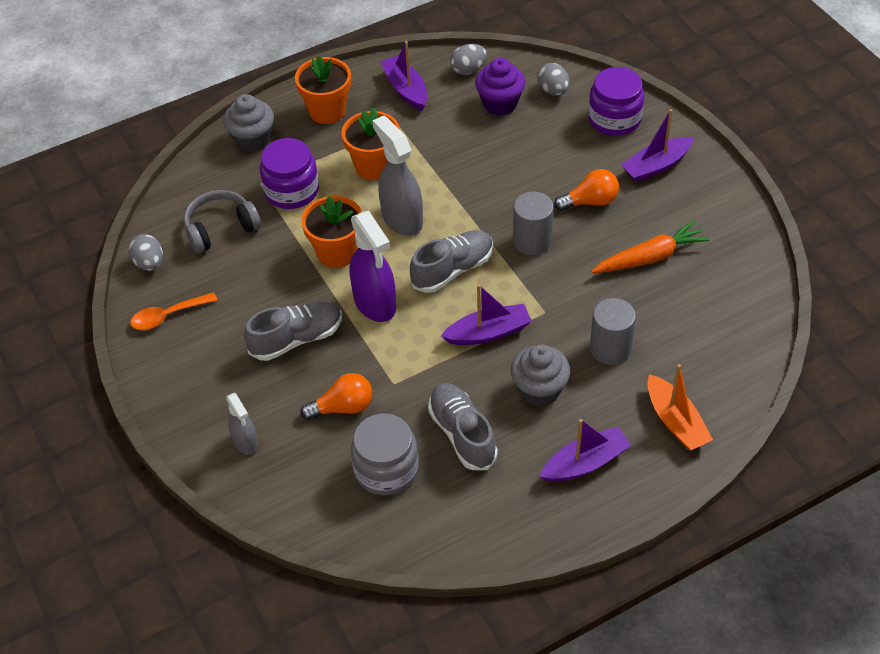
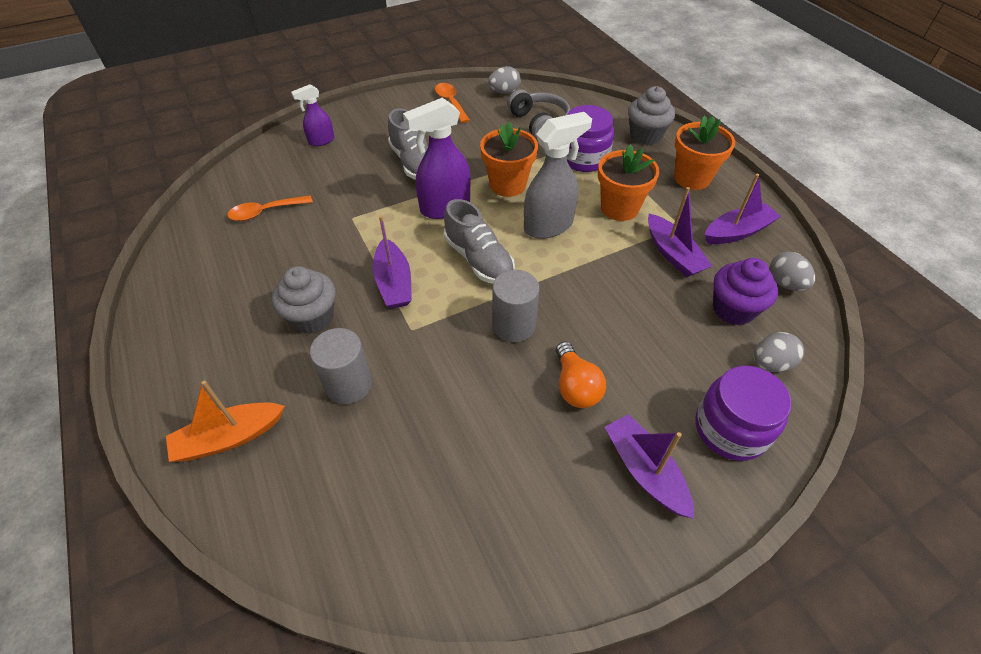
camera: 90 degrees right, 0 degrees up
(245, 442) = (321, 141): grey spray bottle -> purple spray bottle
(343, 407) = (336, 188): orange light bulb -> none
(386, 469) = (265, 212): grey jar -> orange spoon
(462, 434) = (282, 259): grey shoe -> none
(585, 463) = (212, 348): purple boat -> purple boat (673, 254)
(650, 257) = (480, 442): orange carrot -> none

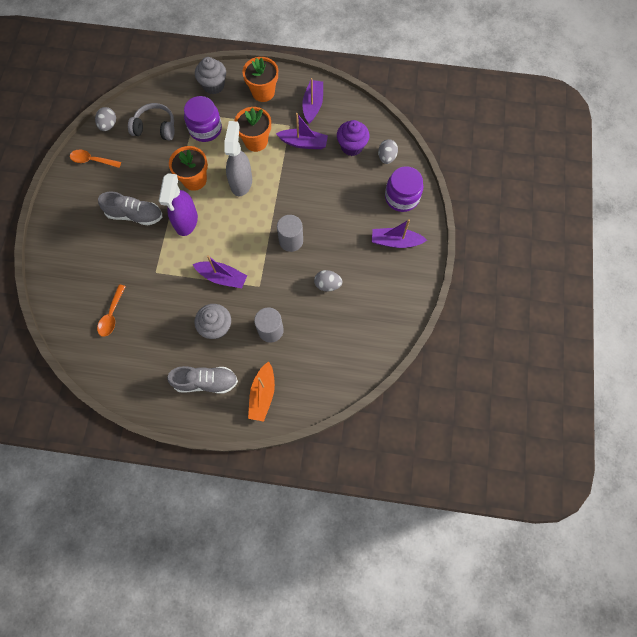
camera: 55 degrees left, 20 degrees up
(321, 141) = (67, 254): purple spray bottle -> none
(479, 259) = (238, 229): grey shoe -> grey shoe (206, 382)
(575, 386) = (341, 238): orange light bulb -> none
(785, 283) = (355, 114): grey egg -> grey egg (327, 284)

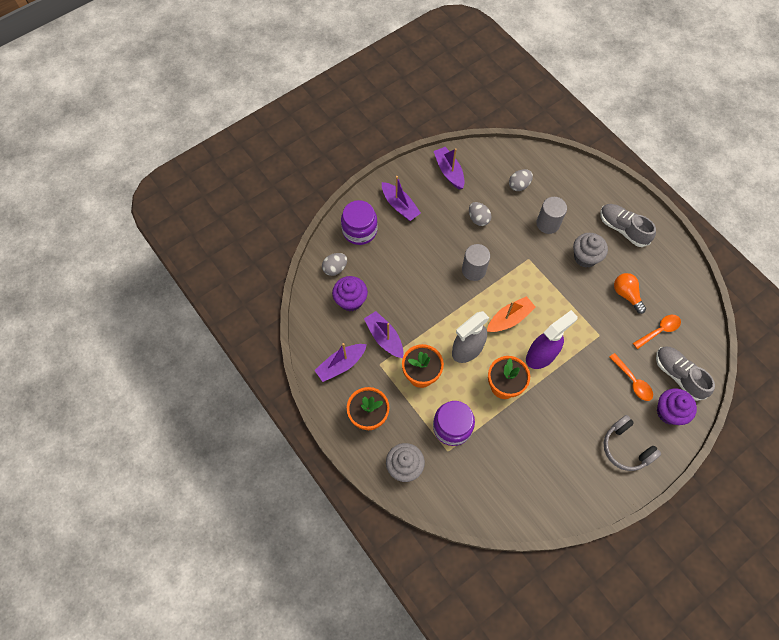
camera: 135 degrees left, 5 degrees down
(63, 258) = (669, 412): none -> purple cupcake
(92, 160) = (579, 488): orange spoon -> orange spoon (633, 381)
(108, 125) = (536, 513): grey egg -> grey egg (519, 185)
(135, 215) = (579, 398): grey shoe -> grey shoe (678, 375)
(155, 128) = (495, 470): grey headphones -> grey headphones (626, 447)
(159, 323) = (626, 295): none -> orange light bulb
(222, 277) = (550, 287): purple boat -> purple boat (449, 171)
(262, 394) = (590, 191): orange boat -> orange boat (509, 318)

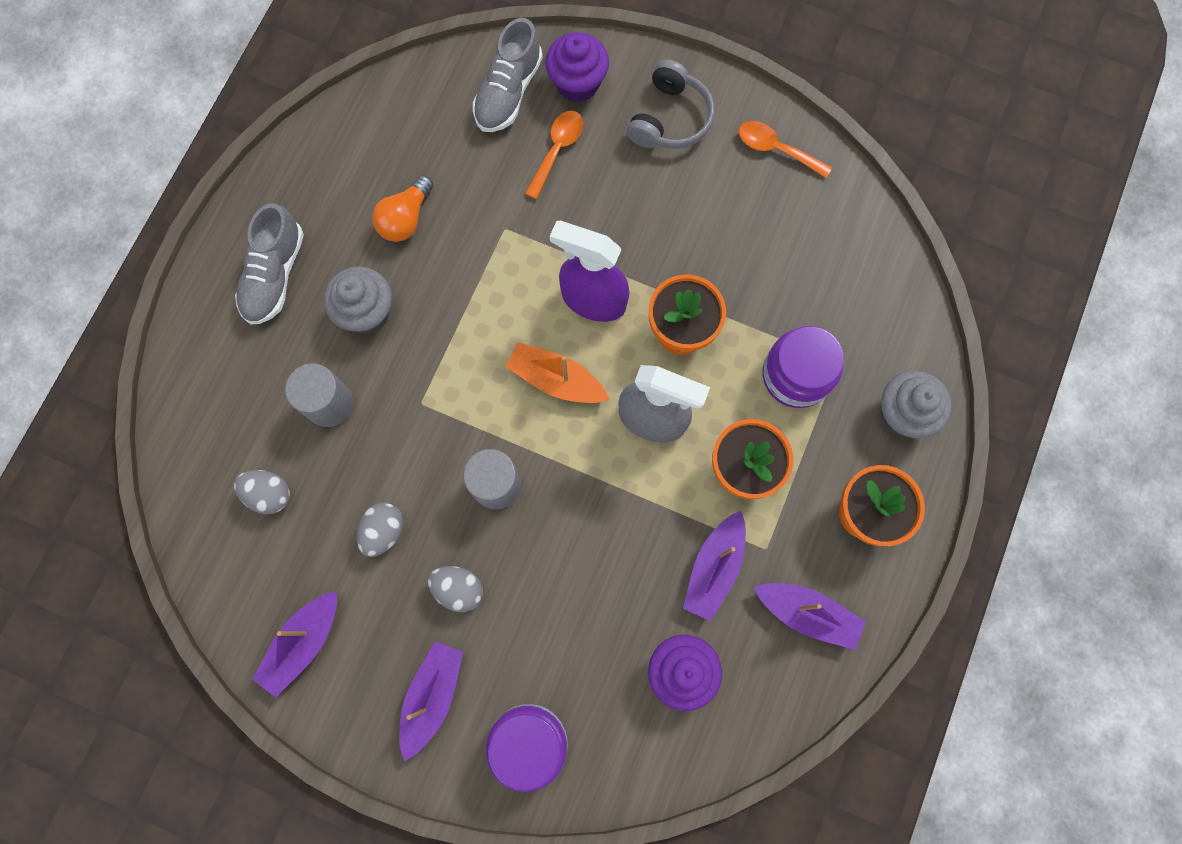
camera: 120 degrees left, 10 degrees up
(335, 268) = (635, 740): grey egg -> grey egg (458, 589)
(659, 330) = (445, 146): orange spoon -> orange spoon (776, 149)

